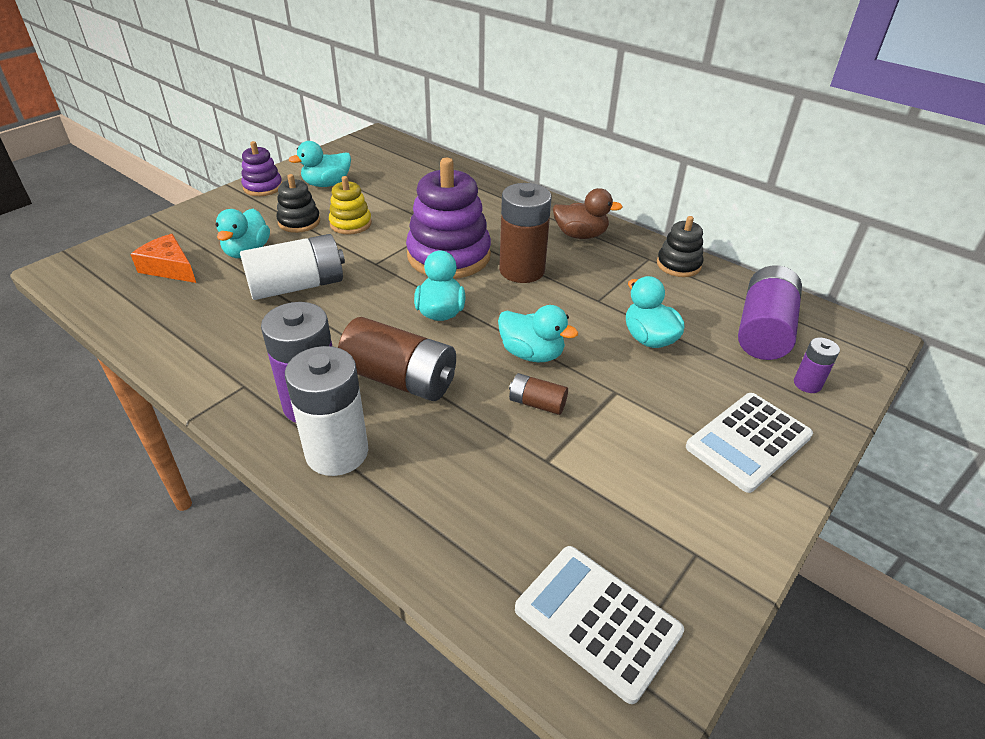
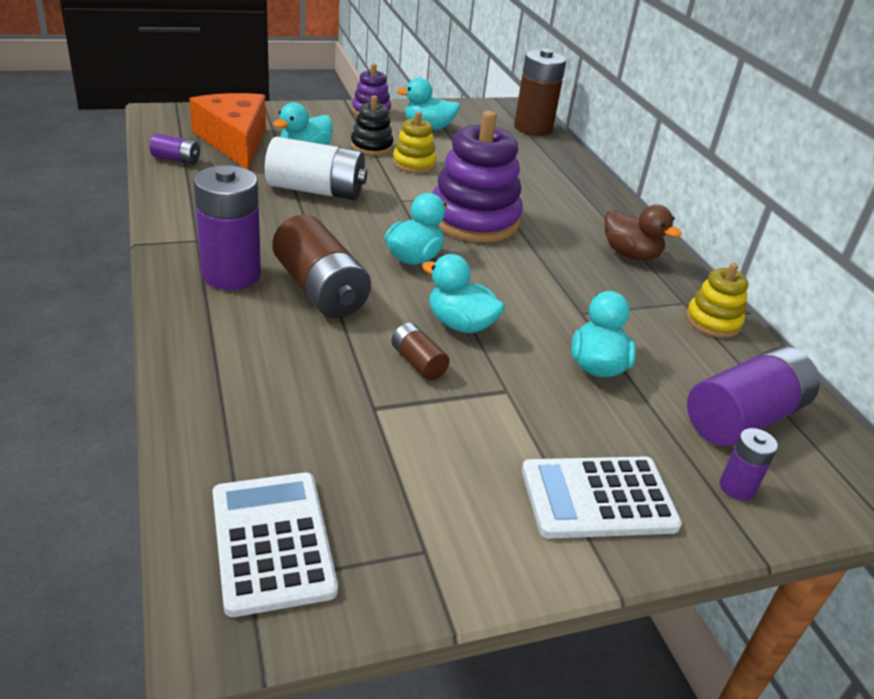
camera: 30 degrees right, 5 degrees down
(133, 312) = (176, 159): none -> purple battery
(169, 268) = (234, 141): orange cheese -> orange cheese, size x1.66
(337, 452) = (211, 315): white battery -> none
(522, 270) = (532, 258): brown battery -> brown battery (533, 128)
(531, 354) = (460, 324): turquoise duck -> turquoise duck turned 150 degrees clockwise
(678, 265) = (713, 321): black stacking toy -> yellow stacking toy

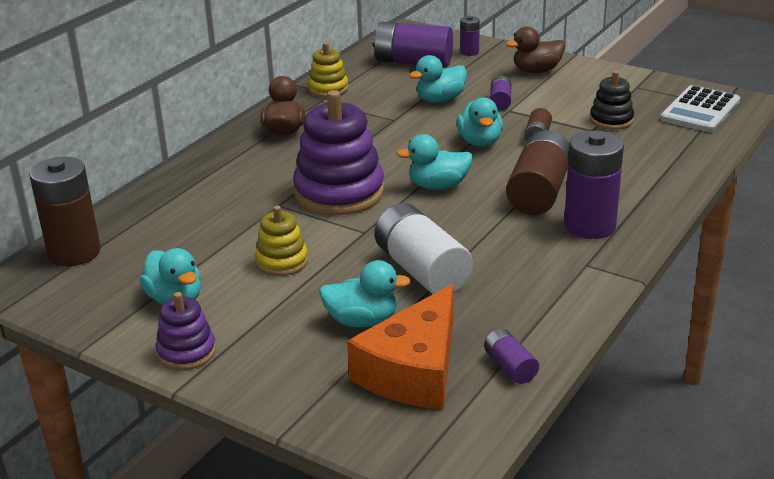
camera: 125 degrees left, 5 degrees down
(371, 146) = (283, 299): black stacking toy -> black stacking toy (611, 120)
(537, 399) = (500, 102): none -> purple battery
(598, 498) = (536, 71): white calculator -> brown duck

